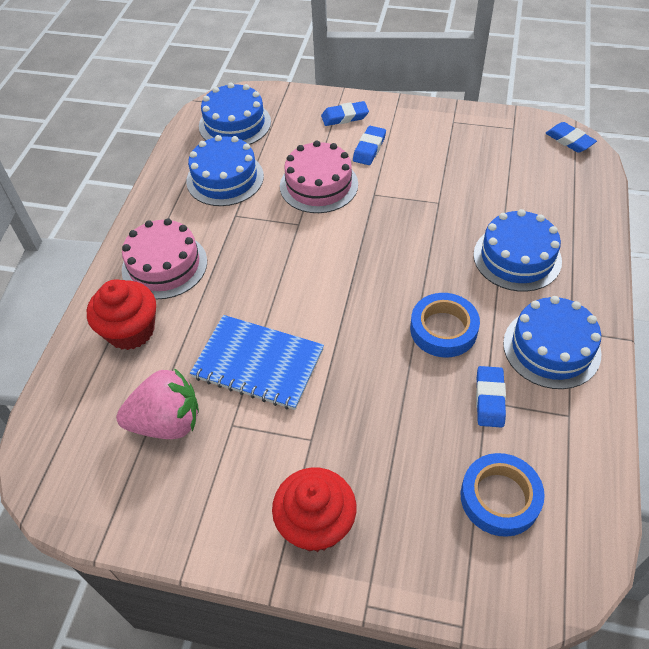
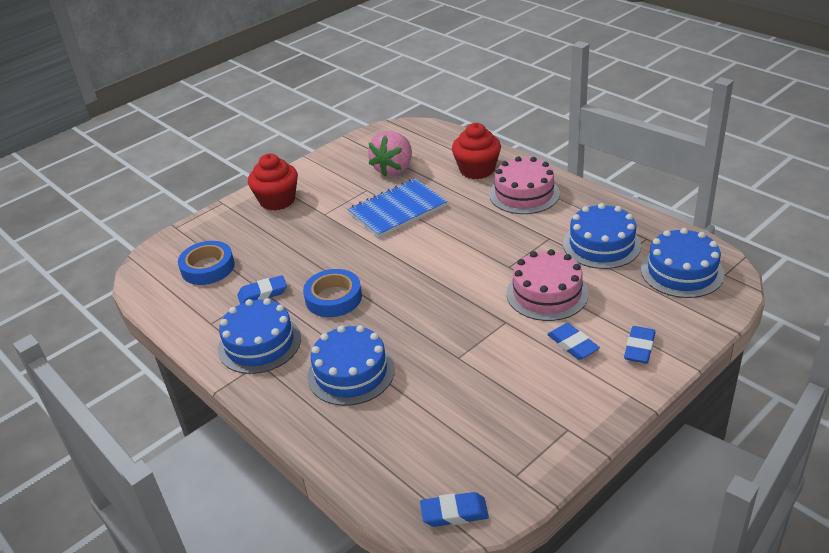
camera: 125 degrees right, 15 degrees down
(489, 399) = (262, 294): blue eraser -> blue eraser turned 60 degrees counterclockwise

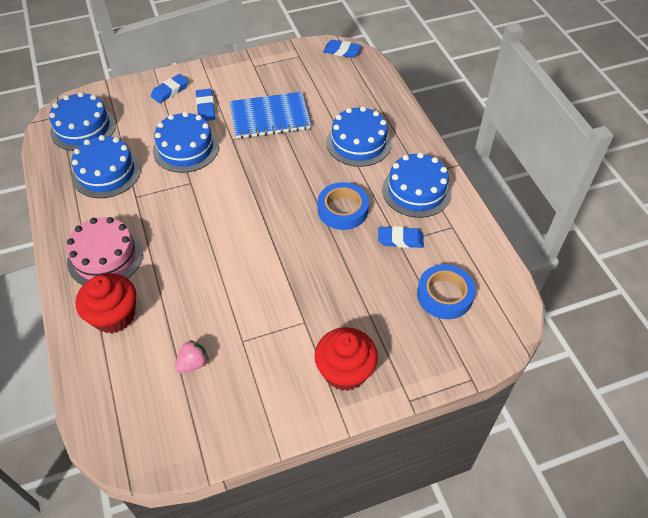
camera: 160 degrees left, 15 degrees up
(394, 169) = (193, 363): pink strawberry -> pink strawberry, size x0.52
(397, 210) = (231, 291): blue notebook -> blue notebook (270, 117)
(547, 293) = (186, 148): pink cake -> blue cake

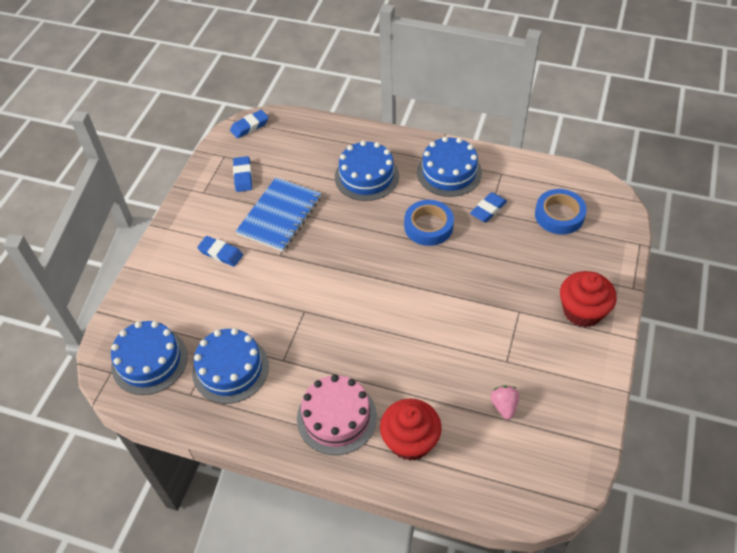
camera: 50 degrees left, 0 degrees up
(170, 91) = (170, 268): blue eraser -> blue eraser (243, 176)
(186, 148) = (259, 293): blue cake -> none

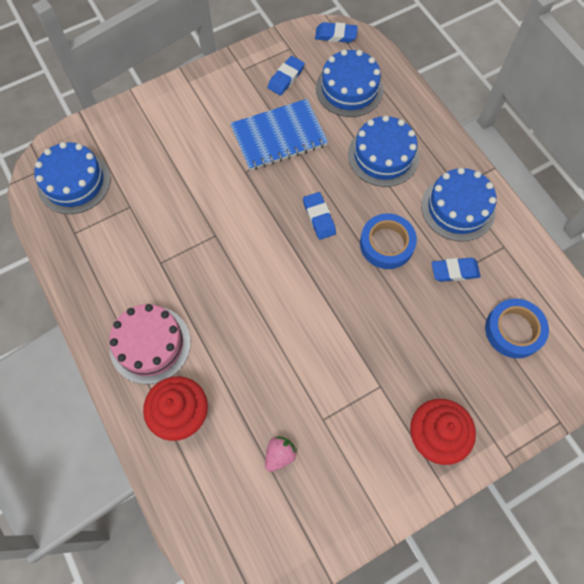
camera: 40 degrees right, 15 degrees up
(221, 253) = (204, 134): blue eraser -> blue eraser (319, 217)
(230, 369) = (118, 237): blue cake -> blue cake (349, 89)

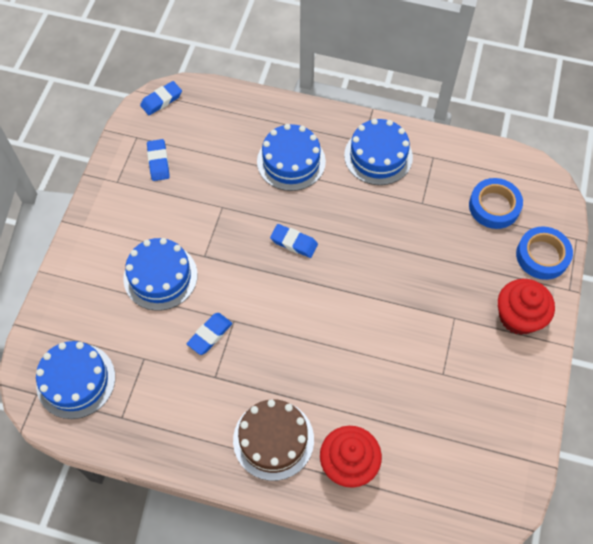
camera: 45 degrees left, 5 degrees down
(150, 344) = (273, 439): pink cake -> brown cake
(279, 136) = (201, 209): blue notebook -> none
(279, 455) = (441, 423): pink strawberry -> none
(349, 89) = (215, 132): blue cake -> blue cake (160, 276)
(386, 244) = (358, 220): blue tape -> blue tape (542, 256)
(454, 271) = (420, 200): blue eraser -> blue eraser (210, 335)

